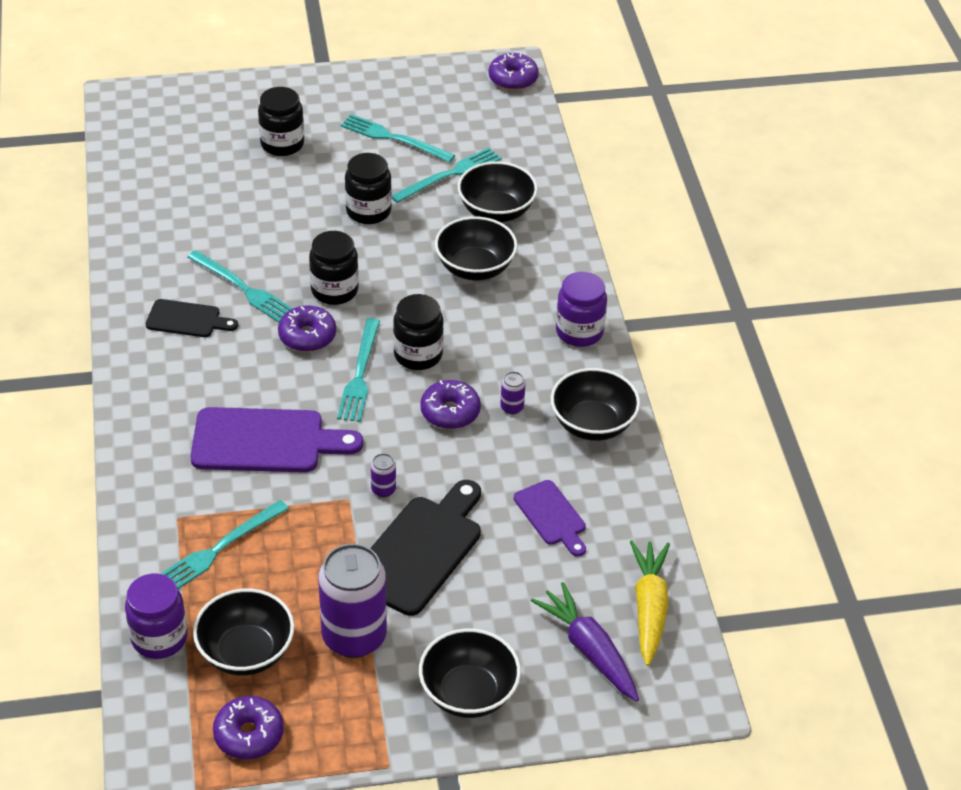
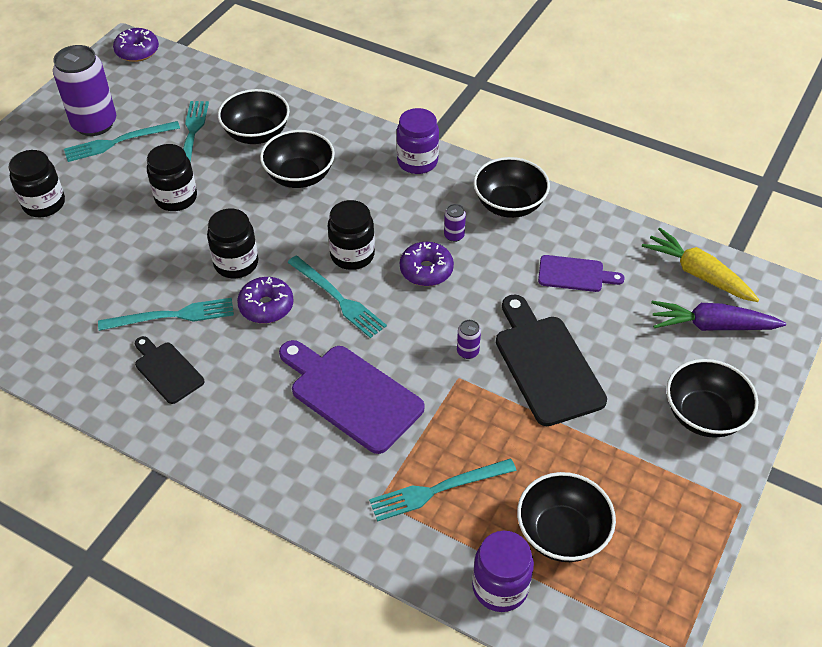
camera: 50 degrees left, 5 degrees up
(187, 319) = (167, 370): black cutting board -> black cutting board turned 90 degrees counterclockwise
(219, 549) = (438, 490): turquoise fork -> turquoise fork turned 75 degrees clockwise
(249, 734) = (648, 579): purple donut -> none
(265, 441) = (351, 395): purple cutting board -> purple cutting board turned 90 degrees counterclockwise
(354, 637) = (599, 453): purple can -> purple can (94, 124)

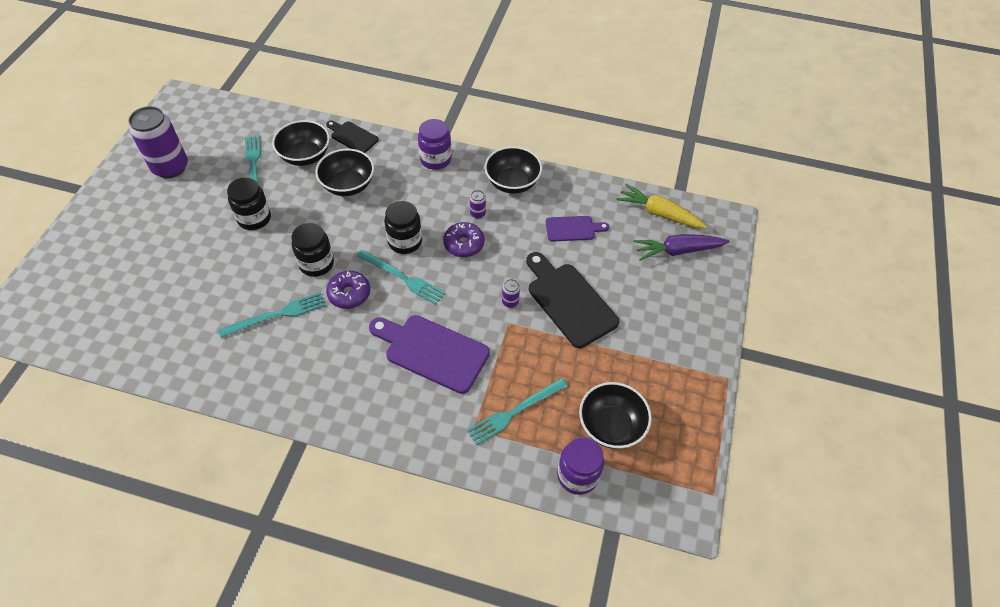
camera: 15 degrees left, 5 degrees up
(44, 204) = (146, 241): black jar -> none
(118, 142) = (194, 179): turquoise fork -> none
(137, 51) = (190, 101): purple donut -> none
(167, 370) = (284, 359): black cutting board -> black cutting board (352, 137)
(704, 415) = (688, 318): black bowl -> none

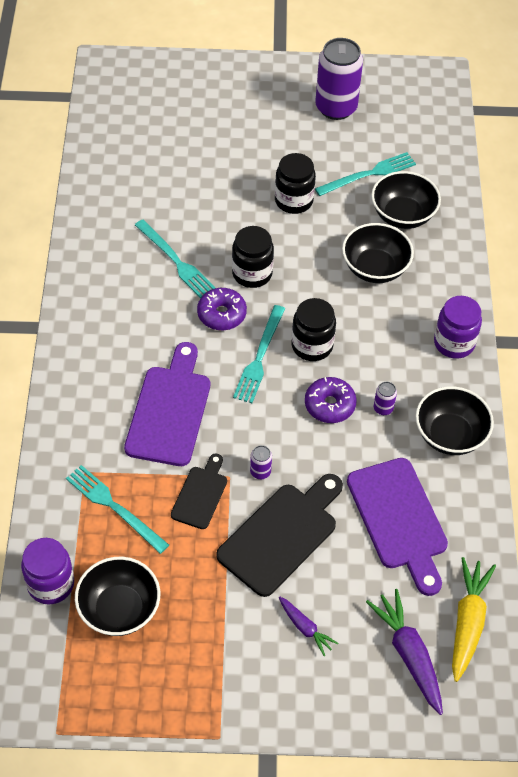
camera: 75 degrees right, 0 degrees up
(352, 137) = (454, 250): black cutting board -> black cutting board (200, 494)
(573, 229) = (399, 519): purple cutting board -> purple cutting board, size x1.76
(648, 305) = (305, 628): none -> purple carrot

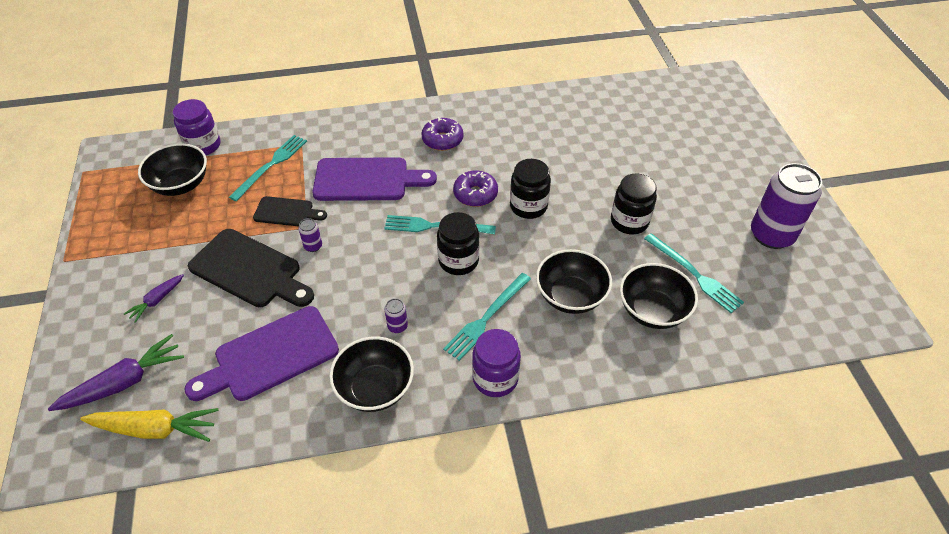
camera: 80 degrees right, 5 degrees down
(176, 261) = (524, 156): turquoise fork -> turquoise fork (487, 318)
(329, 405) = (393, 284): purple donut -> purple donut (442, 140)

